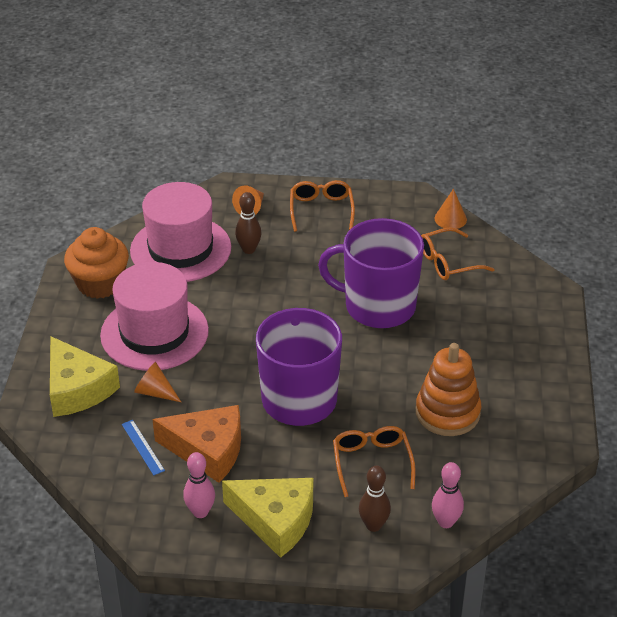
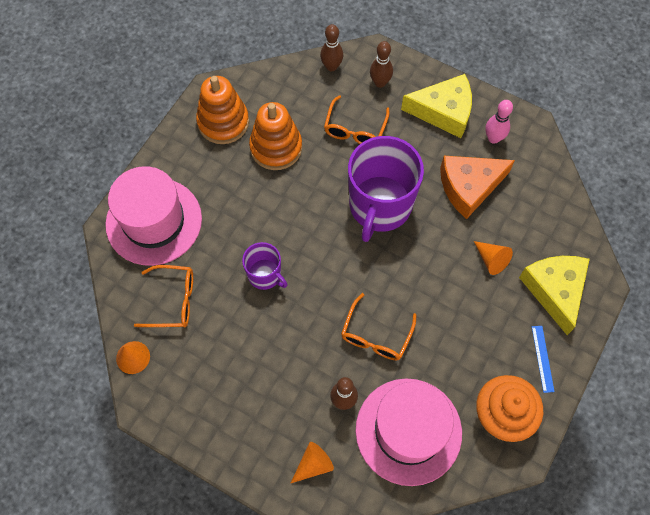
camera: 155 degrees left, 25 degrees up
(142, 447) = (518, 210): blue ruler -> blue ruler (542, 358)
(154, 333) = (470, 327): pink hat -> pink hat (154, 221)
(208, 450) = (469, 187): orange cheese -> orange cheese turned 60 degrees counterclockwise
(276, 520) = (444, 112): yellow cheese -> yellow cheese turned 135 degrees clockwise
(321, 210) = (246, 428): orange glasses -> orange glasses (376, 335)
(378, 306) = (265, 275): purple mug -> purple mug, size x0.51
(445, 522) = (331, 66): pink bowling pin -> brown bowling pin
(524, 416) = (223, 122): none -> orange stacking toy

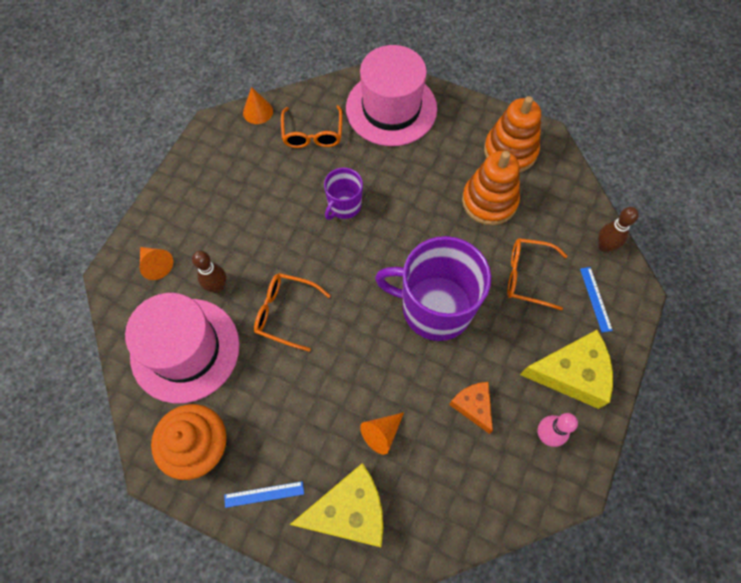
camera: 85 degrees right, 0 degrees up
(380, 83) = (595, 299): brown bowling pin -> blue ruler
(444, 112) = (571, 373): yellow cheese -> yellow cheese turned 90 degrees counterclockwise
(469, 187) = (473, 406): orange cheese -> orange cheese, size x0.58

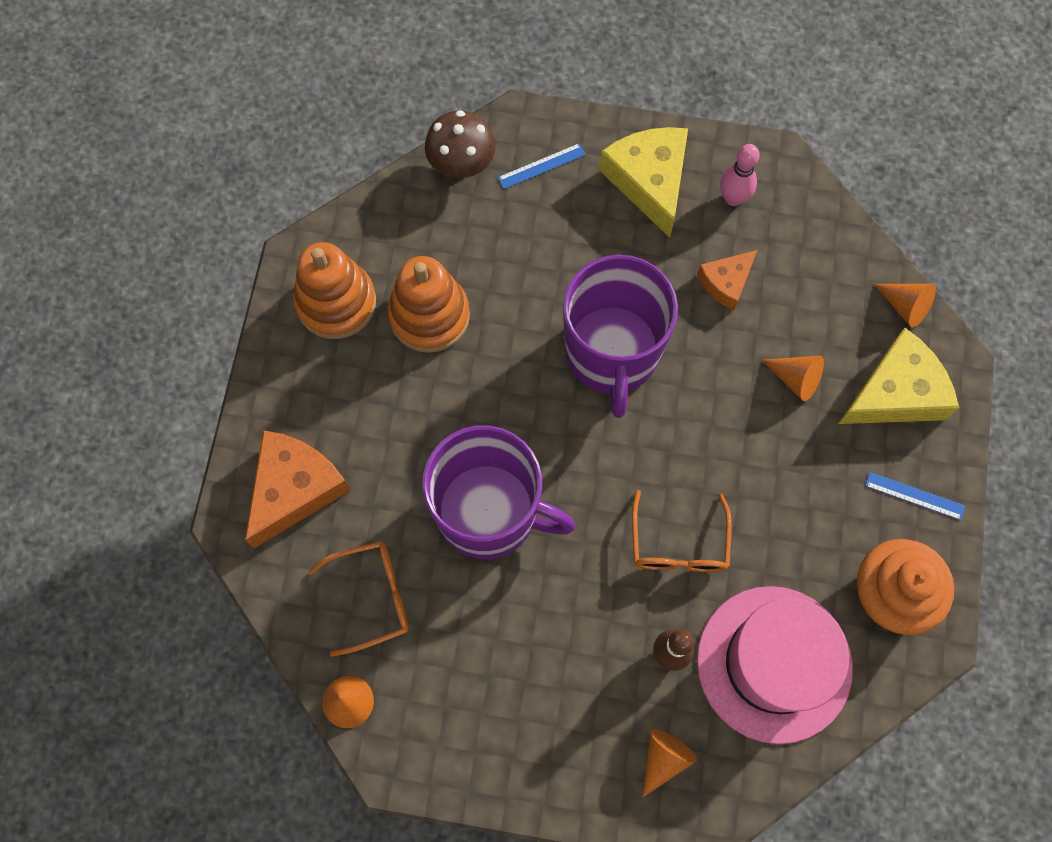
camera: 105 degrees left, 5 degrees up
(264, 494) = (914, 495): blue ruler -> blue ruler turned 45 degrees counterclockwise
(344, 206) = (489, 512): purple mug -> purple mug, size x1.96
(349, 511) = (896, 392): yellow cheese -> yellow cheese turned 90 degrees clockwise
(391, 108) = (295, 489): pink hat -> orange cheese
(421, 548) = (904, 306): none -> orange cone
(527, 276) = (532, 249): orange glasses -> none
(604, 246) = (461, 164): brown bowling pin -> brown mushroom

